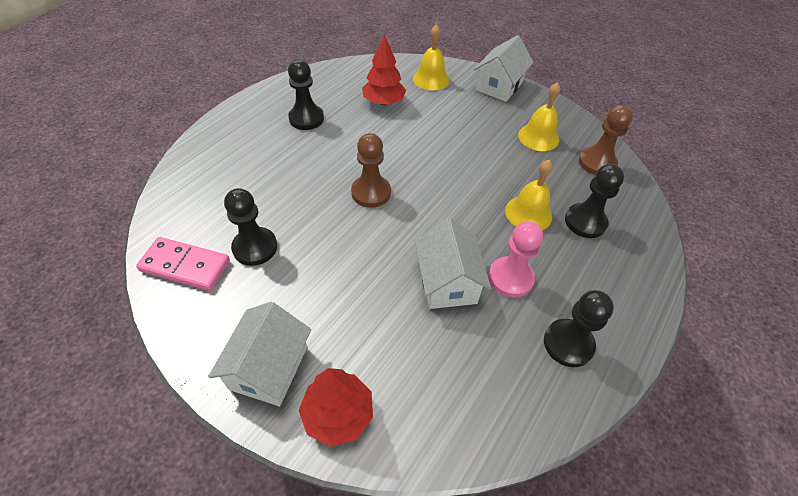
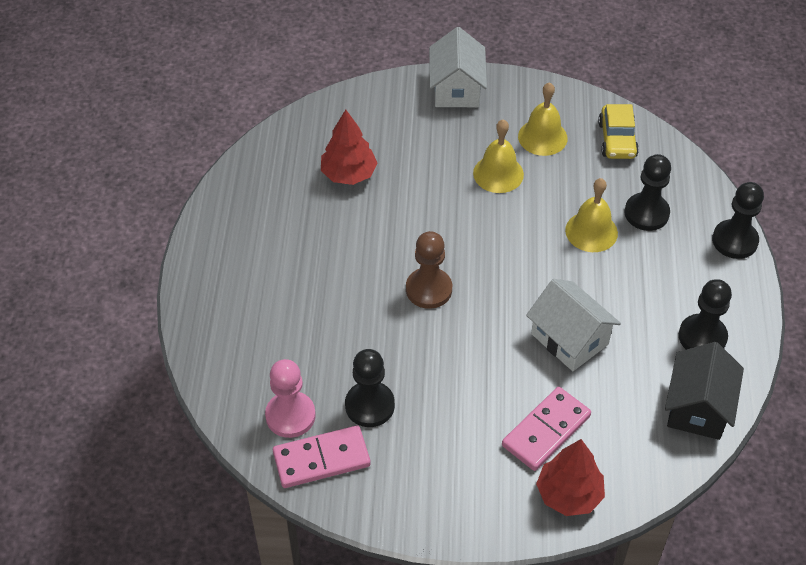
camera: 30 degrees left, 0 degrees up
(269, 367) = (483, 495): white house -> none
(306, 118) = (283, 239): black pawn -> black pawn (735, 241)
(366, 345) = (546, 431): none -> pink domino
(431, 79) = (375, 116): yellow bell -> yellow bell (498, 173)
(510, 278) = (619, 305): pink pawn -> pink pawn (290, 416)
(519, 406) = (698, 407): none -> black house
(597, 163) = (617, 140): brown pawn -> yellow car

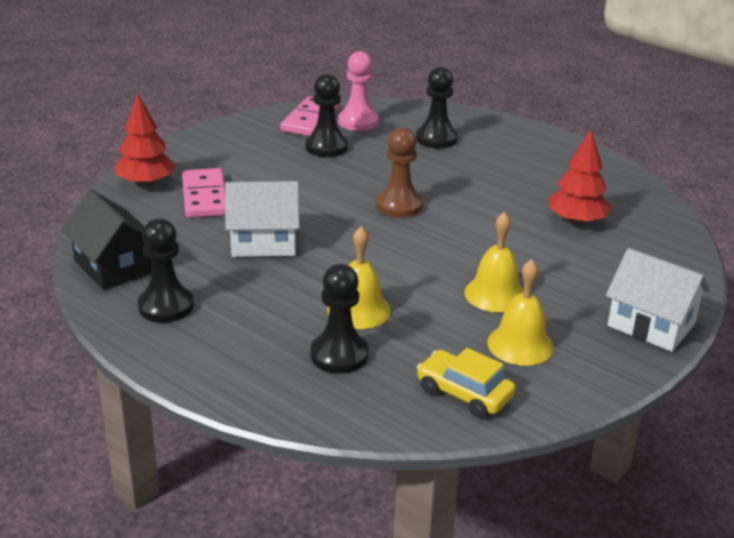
camera: 125 degrees right, 20 degrees down
(735, 241) = (232, 392): black pawn -> black pawn (436, 139)

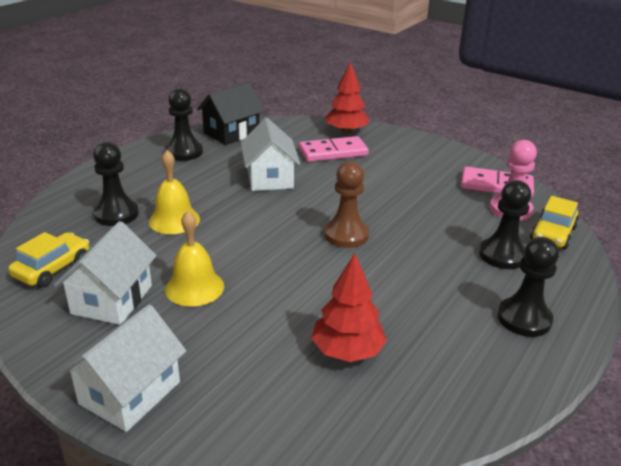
camera: 85 degrees right, 0 degrees up
(326, 147) = (445, 196): black pawn -> black pawn (524, 319)
(402, 112) = (553, 234): none -> yellow car
(520, 345) = (112, 299): yellow bell -> white house

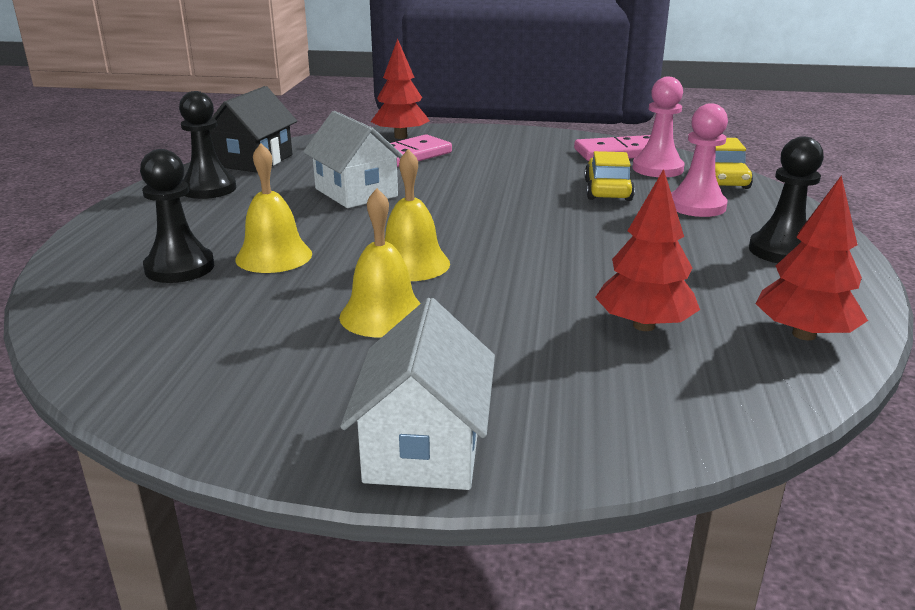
camera: 25 degrees left, 5 degrees down
(53, 268) = (143, 346): yellow car -> yellow car (607, 190)
(112, 299) = (279, 356): white house -> none
(248, 251) = (411, 264): none -> yellow bell
(346, 235) = (512, 224): brown pawn -> none
(454, 399) = (803, 334): none -> red tree
(502, 255) = (696, 206): black pawn -> pink pawn

